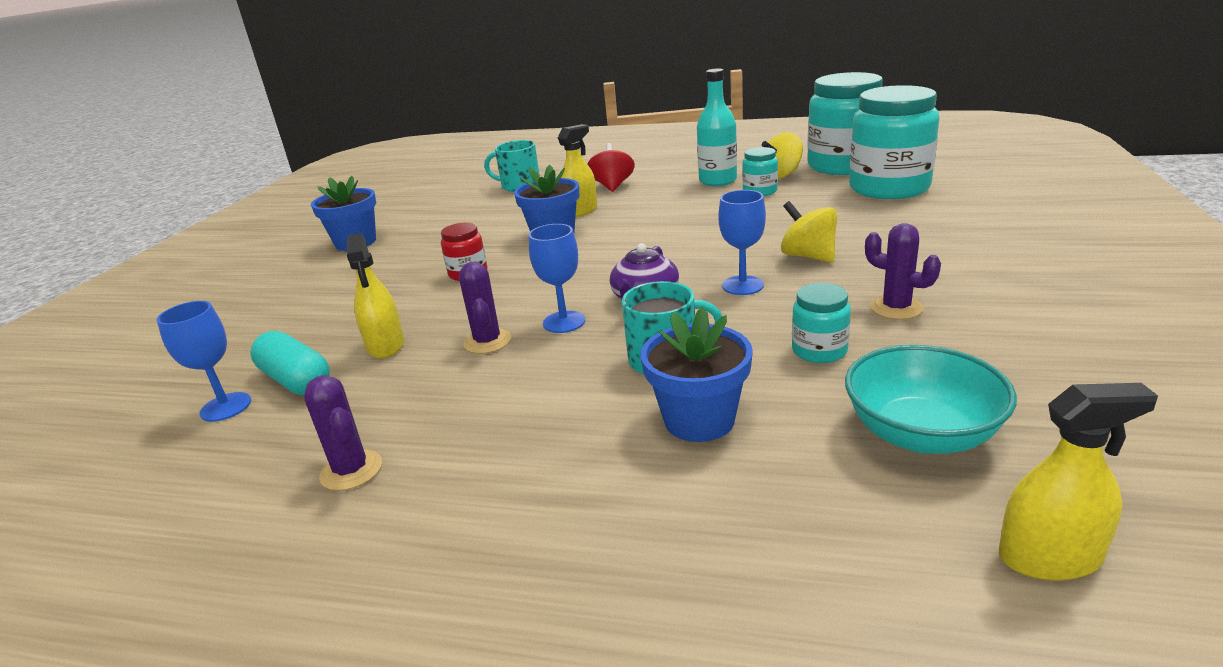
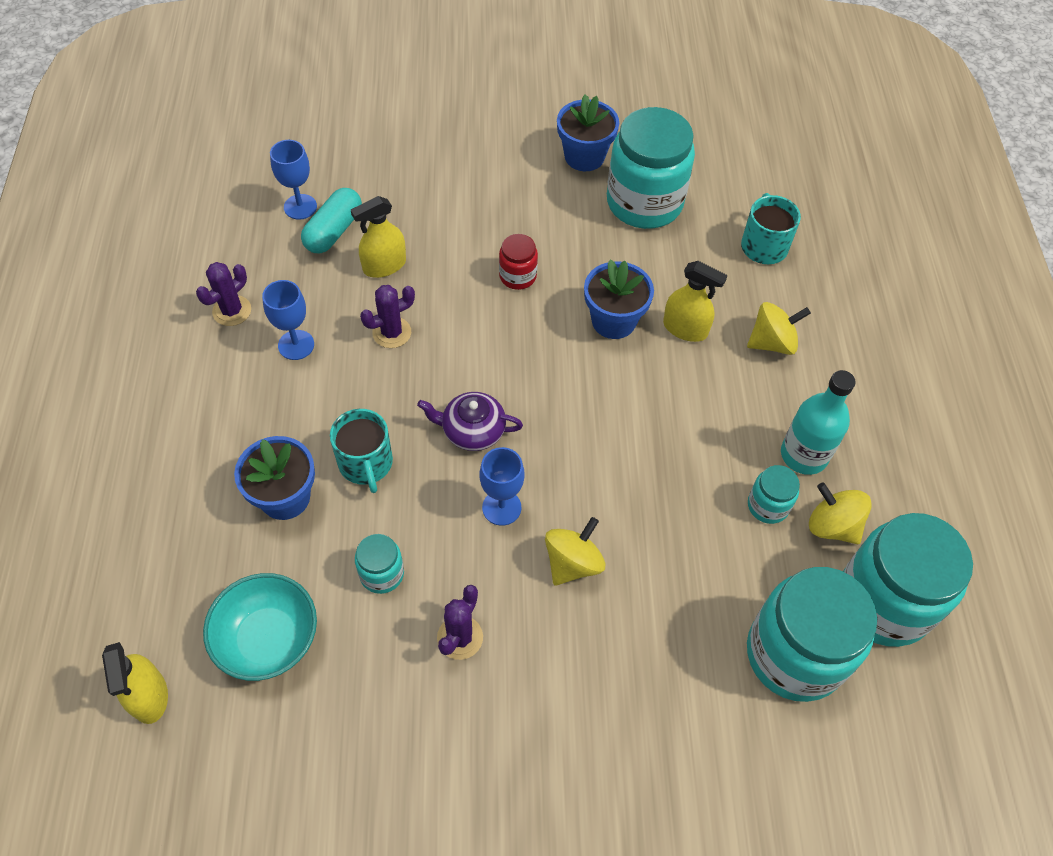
camera: 70 degrees right, 30 degrees up
(435, 221) = (644, 202): none -> turquoise jar
(564, 322) = (426, 378): blue goblet -> blue goblet (296, 345)
(612, 186) = (772, 342): red spinning top -> yellow spinning top

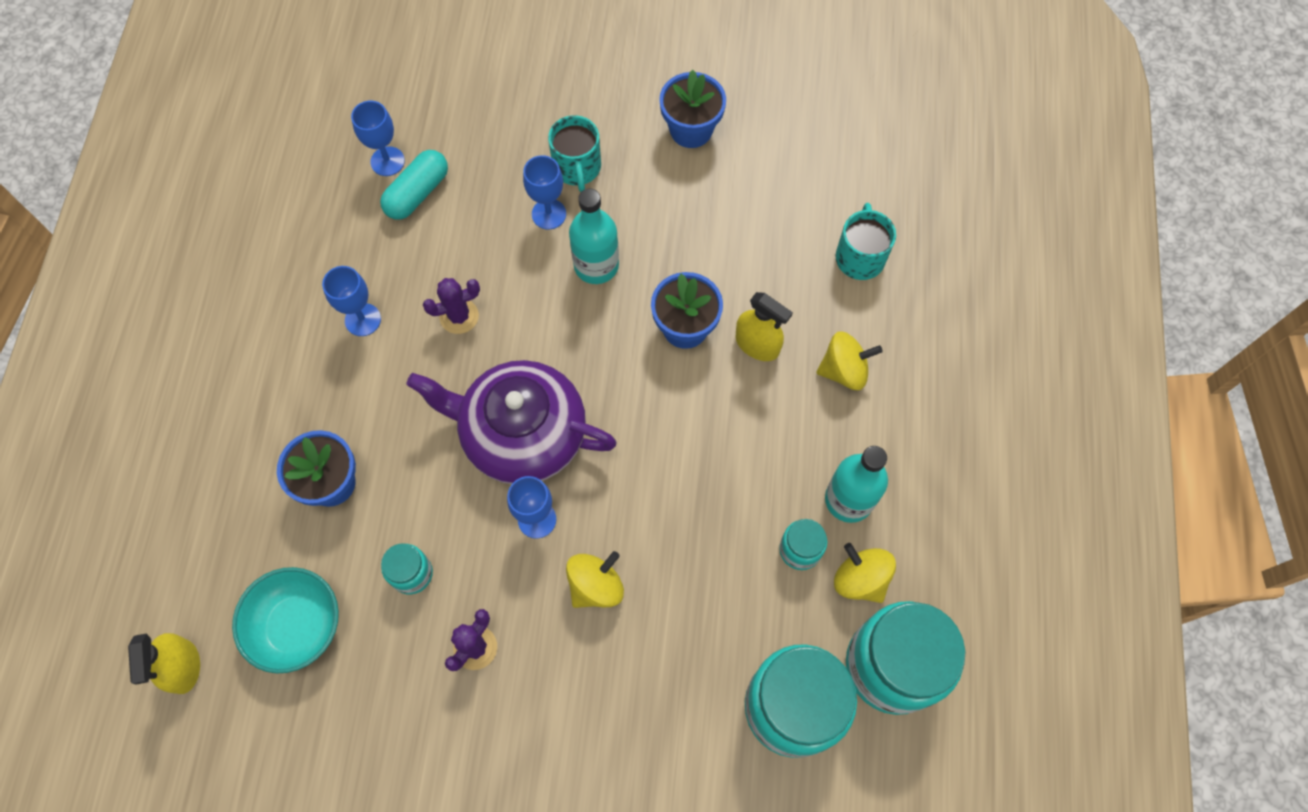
camera: 10 degrees right, 10 degrees up
(232, 311) = (305, 274): purple cactus -> none
(366, 463) = (413, 456): turquoise mug -> turquoise mug (577, 167)
(384, 265) = (463, 239): yellow spray bottle -> none
(464, 237) = (549, 214): none -> blue goblet
(472, 430) = (522, 433): purple teapot -> purple teapot, size x1.98
(517, 276) = (596, 265): red jar -> turquoise bottle
(644, 202) = (744, 192): turquoise jar -> none

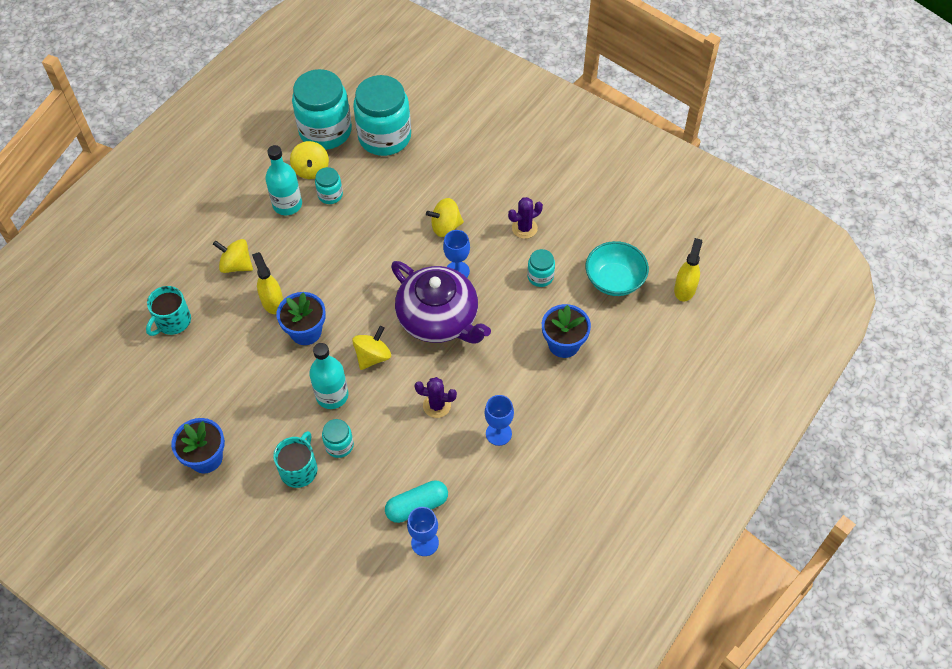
camera: 150 degrees left, 10 degrees down
(549, 214) = (339, 445): blue goblet -> turquoise jar
(577, 338) = (373, 356): none -> yellow spinning top

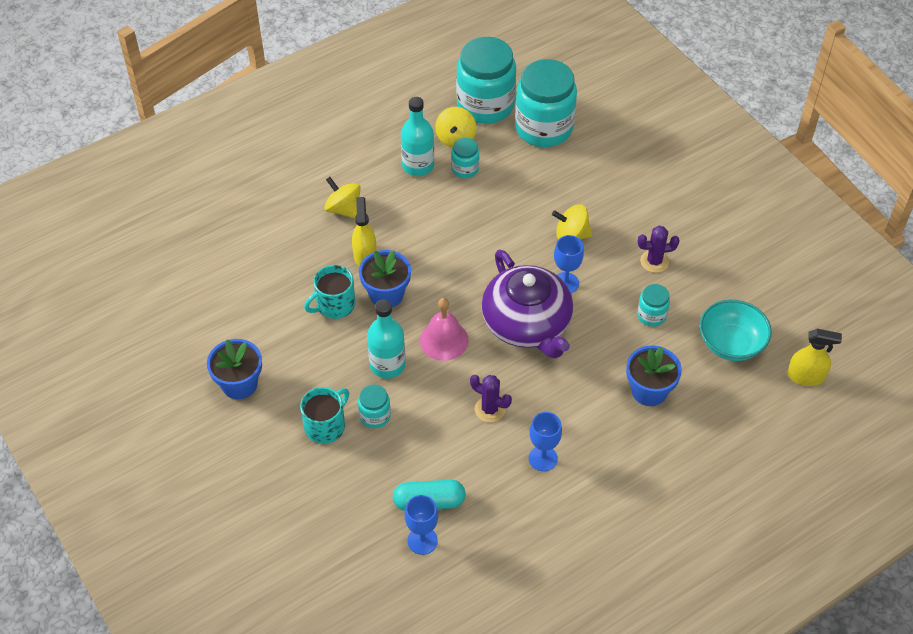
camera: 20 degrees right, 5 degrees down
(172, 321) = (260, 244): turquoise mug -> turquoise mug (334, 305)
(373, 356) = (444, 340): yellow spinning top -> pink bell
(685, 289) = (805, 376): yellow spray bottle -> yellow spray bottle turned 60 degrees clockwise

